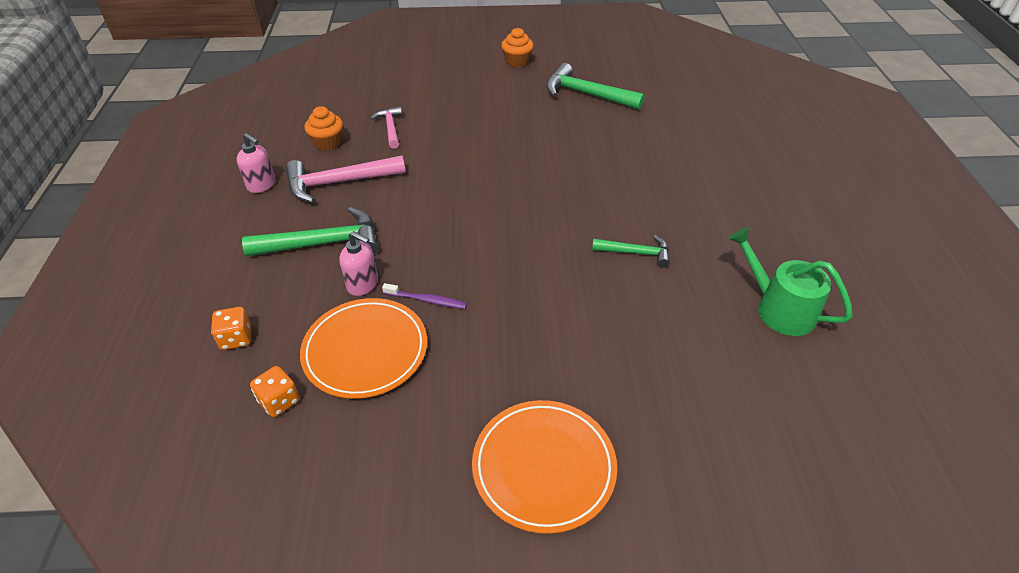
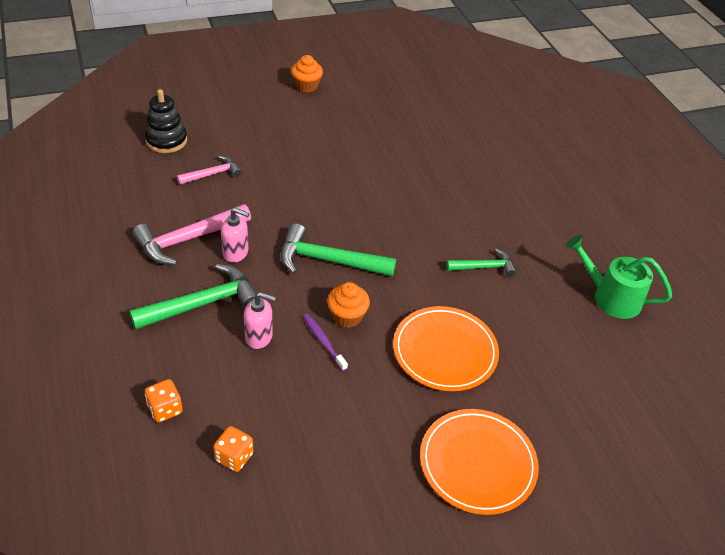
camera: 20 degrees left, 0 degrees up
(261, 185) = (111, 253): pink soap dispenser -> pink soap dispenser (236, 253)
(327, 143) = (156, 198): orange cupcake -> orange cupcake (347, 316)
(362, 95) = (166, 140): none -> black stacking toy
(365, 350) = (289, 397): orange plate -> orange plate (444, 351)
(390, 128) = (212, 174): pink hammer -> pink hammer turned 90 degrees clockwise
(427, 300) = (323, 341): purple toothbrush -> purple toothbrush turned 120 degrees counterclockwise
(586, 94) = (385, 115): green hammer -> green hammer (328, 260)

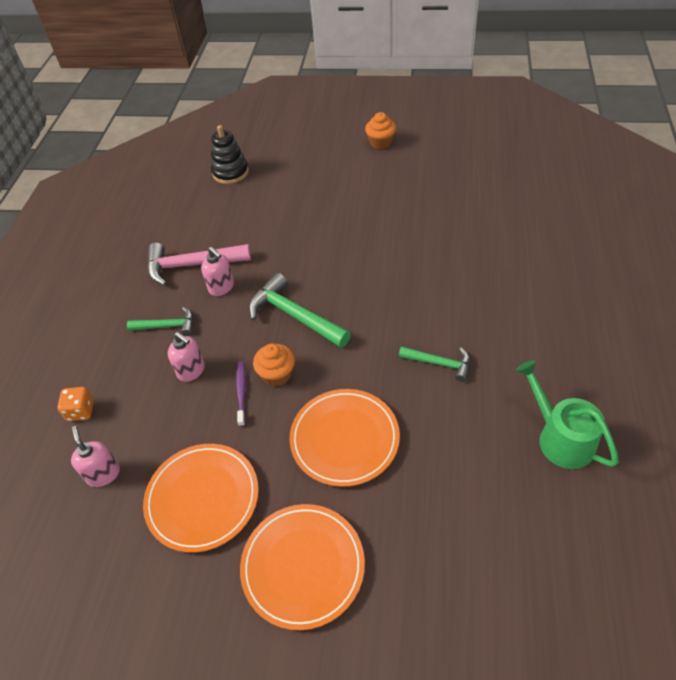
camera: 35 degrees right, 5 degrees up
(203, 303) = (167, 326): green hammer -> green hammer, size x0.59
(212, 174) = (248, 210): pink hammer -> none
(234, 457) = (103, 474): orange dice -> pink soap dispenser
(350, 443) = (202, 498): none -> orange plate

